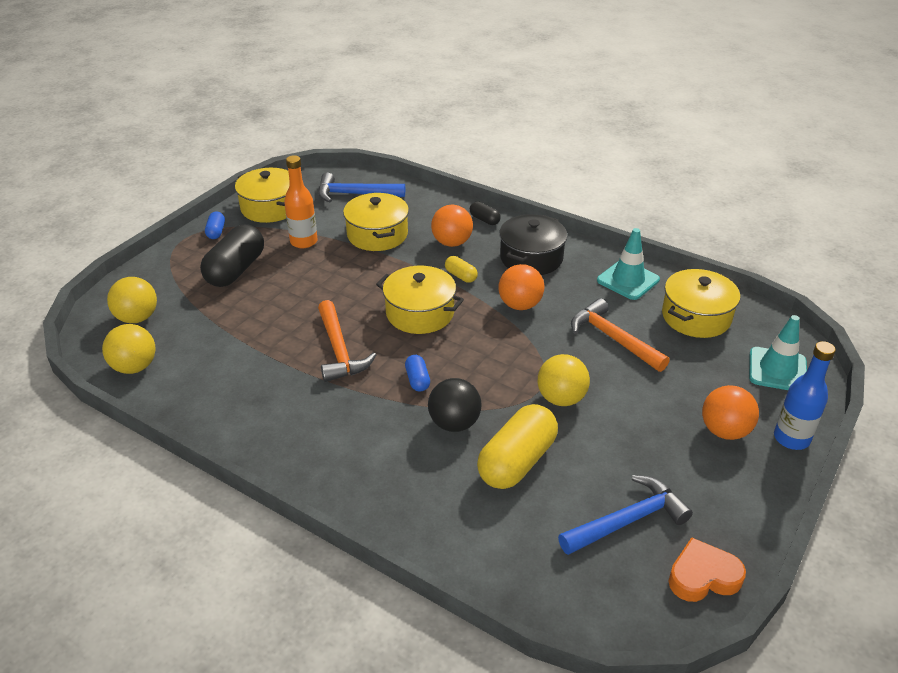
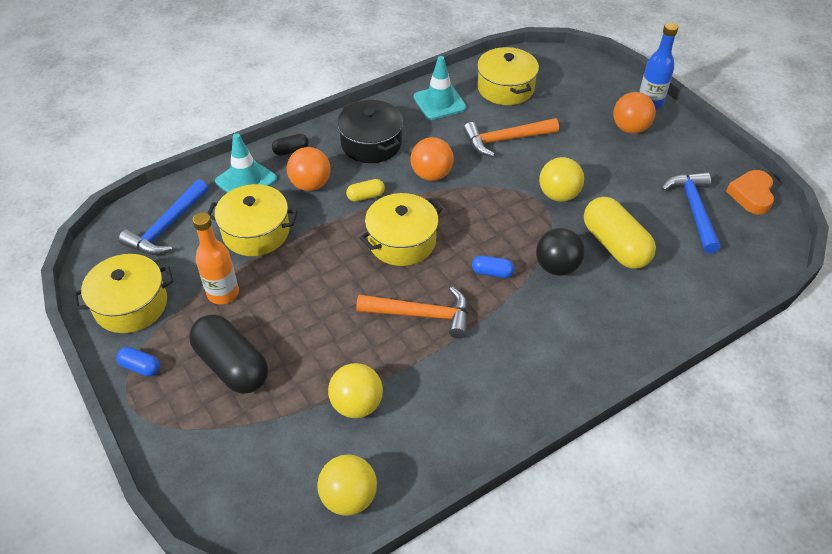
camera: 65 degrees left, 10 degrees up
(137, 318) = (259, 479): yellow ball -> yellow ball (357, 404)
(777, 370) = (583, 78): turquoise traffic cone -> turquoise traffic cone (246, 180)

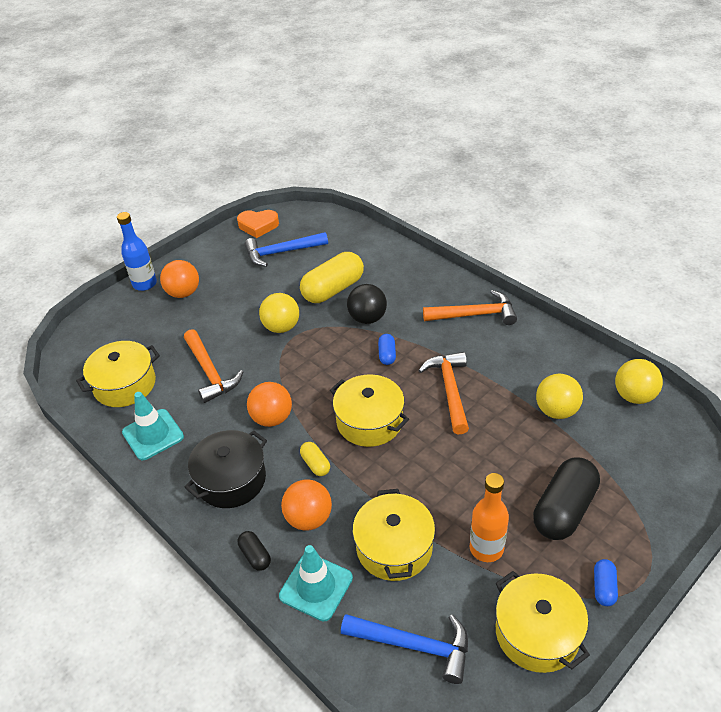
camera: 100 degrees left, 5 degrees down
(540, 371) = (475, 314): none -> orange hammer

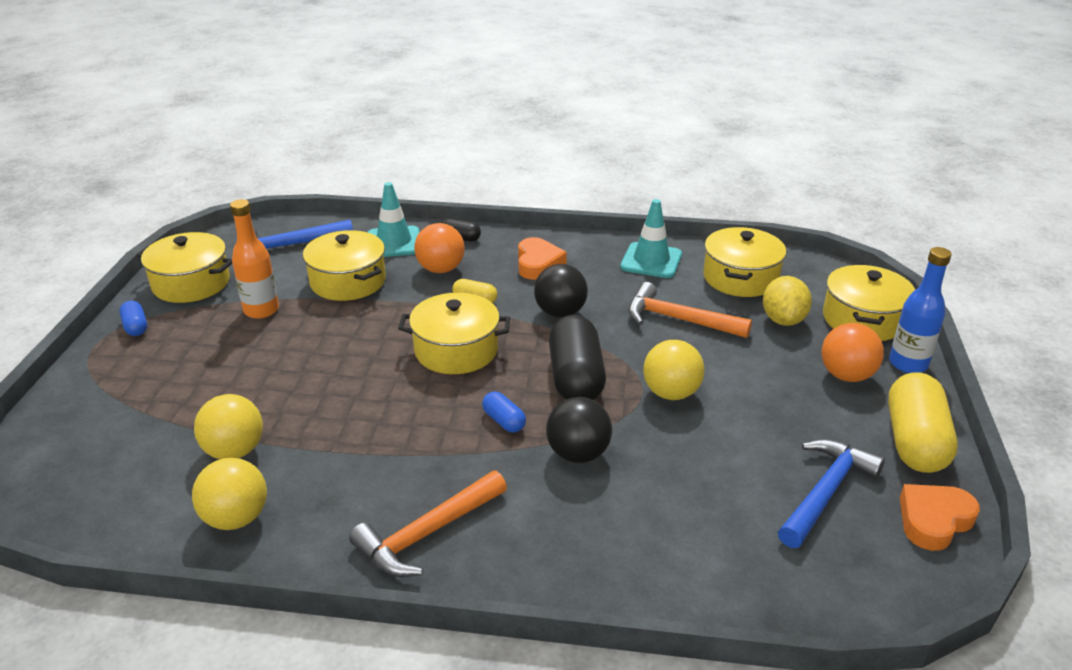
camera: 140 degrees right, 10 degrees down
(116, 318) = (863, 319): none -> yellow pot
(155, 340) = (783, 320): none -> yellow lemon
(231, 480) = (538, 264): black pot -> orange heart
(272, 418) = (560, 313): orange ball -> black ball
(333, 289) = (673, 471): yellow capsule -> yellow capsule (915, 442)
(450, 390) = (388, 416): orange hammer -> none
(564, 509) = (192, 363): black capsule -> black capsule (576, 378)
(634, 396) = (124, 517): yellow ball -> yellow ball (236, 518)

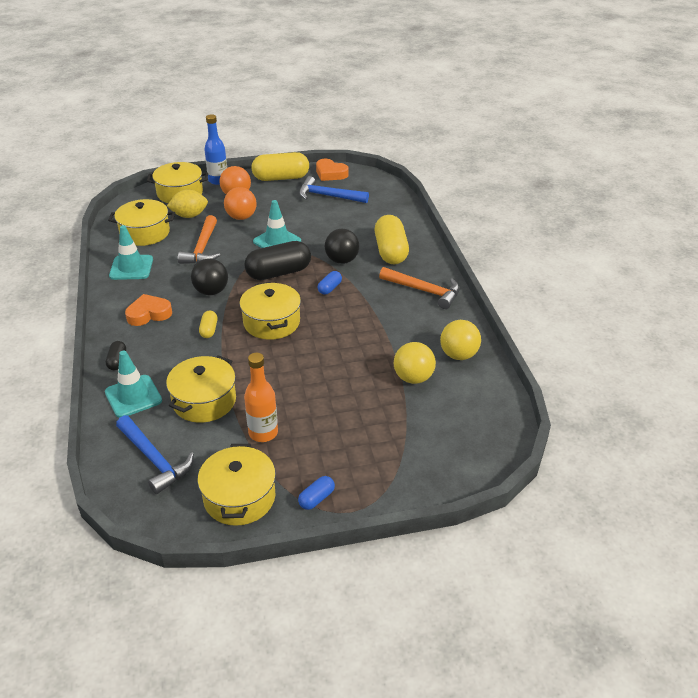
camera: 110 degrees left, 5 degrees up
(441, 269) = (171, 358): orange ball -> orange ball (241, 217)
(579, 527) = (390, 251): none -> yellow capsule
(671, 393) = (277, 241): yellow ball -> turquoise traffic cone

